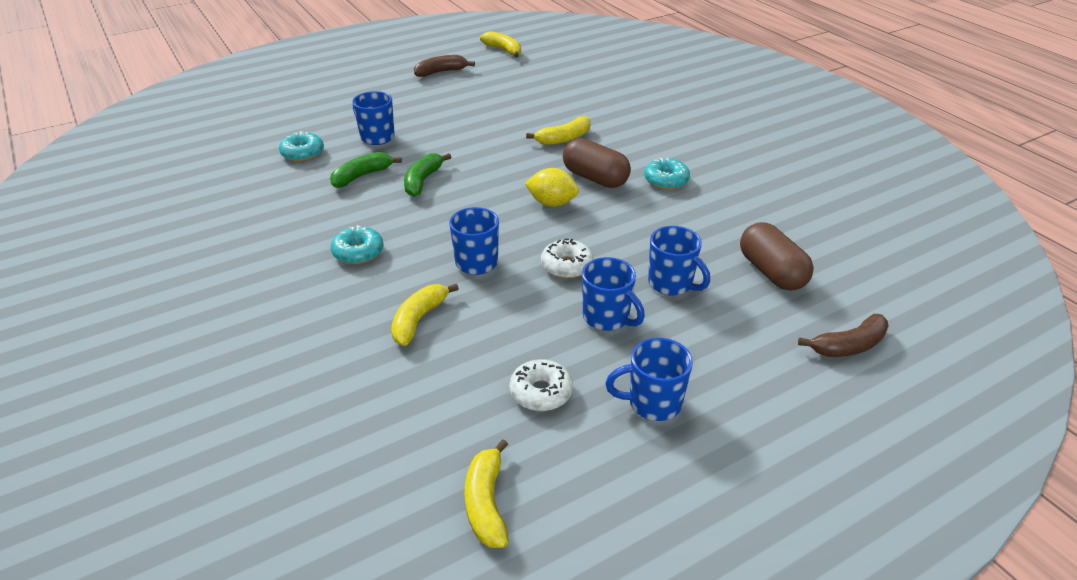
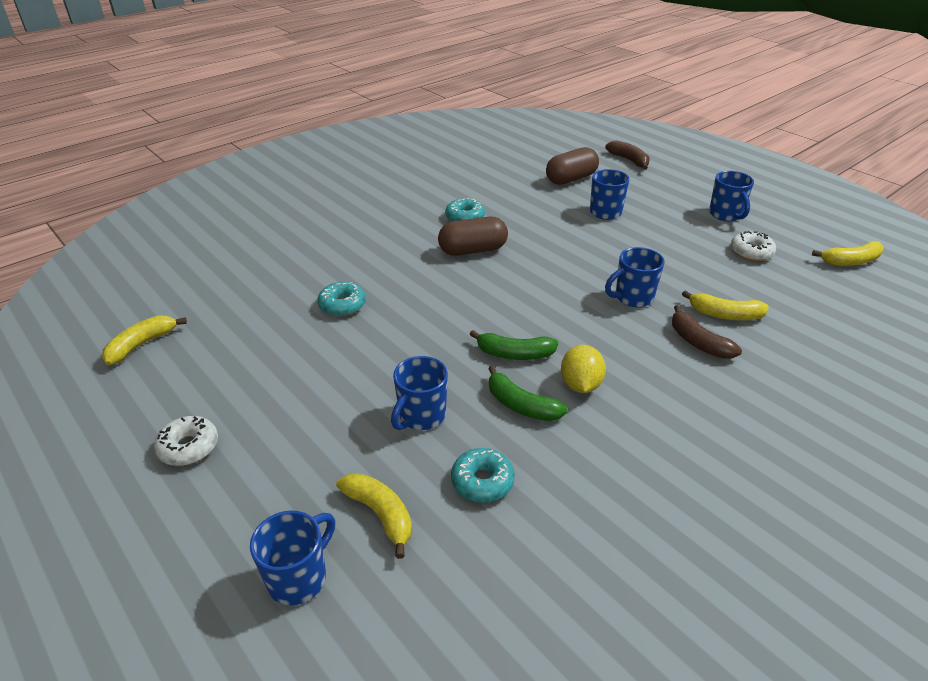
camera: 100 degrees left, 0 degrees up
(358, 252) = (661, 371): turquoise donut -> turquoise donut (342, 305)
(441, 72) = (211, 394): brown banana -> brown banana (698, 342)
(552, 203) = (524, 269): yellow lemon -> yellow lemon (580, 385)
(564, 139) = (400, 273): yellow banana -> yellow banana (380, 514)
(566, 266) = (611, 254): white donut -> white donut (188, 447)
(595, 178) = (473, 250): brown capsule -> brown capsule turned 45 degrees clockwise
(607, 318) = (660, 233): blue mug -> blue mug (299, 578)

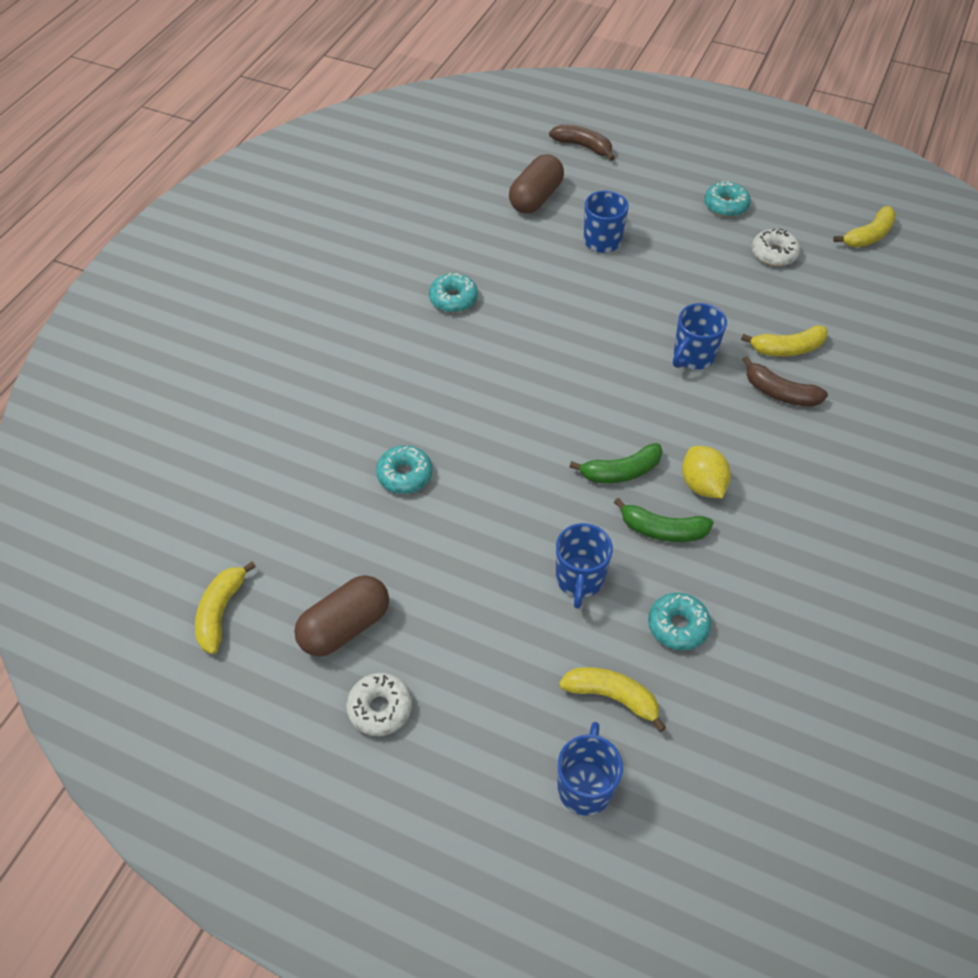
camera: 25 degrees left, 15 degrees up
(473, 250) = (494, 346): brown capsule -> brown capsule (345, 627)
(726, 215) = (725, 205): blue mug -> turquoise donut

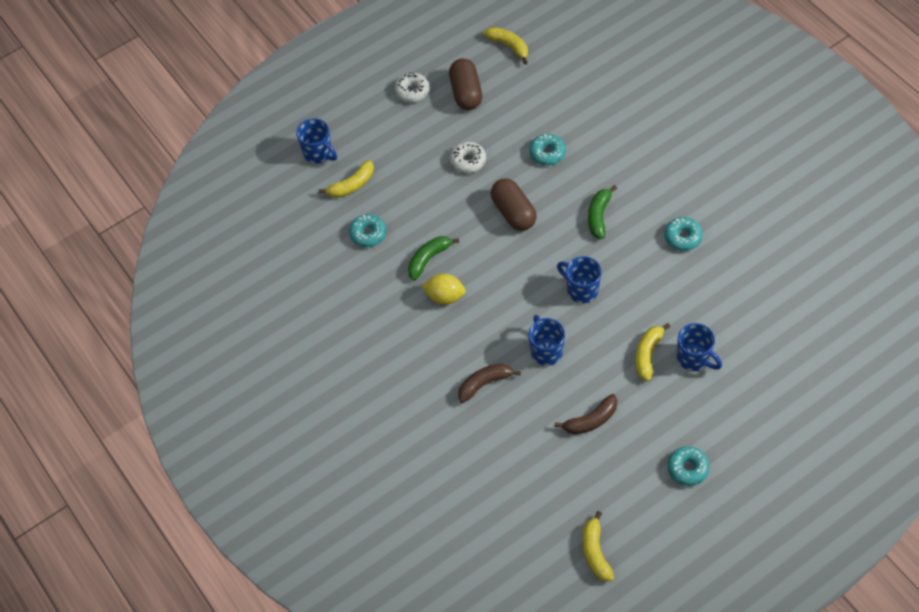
camera: 125 degrees right, 5 degrees up
(536, 198) = (767, 338): brown capsule -> brown capsule (513, 212)
(579, 580) = (424, 204): blue mug -> blue mug (581, 290)
(583, 147) = (818, 405): brown banana -> brown banana (591, 420)
(620, 472) = (481, 260): green banana -> green banana (599, 216)
(774, 254) = (614, 468): white donut -> white donut (468, 161)
(787, 348) = (518, 413): yellow banana -> yellow banana (648, 354)

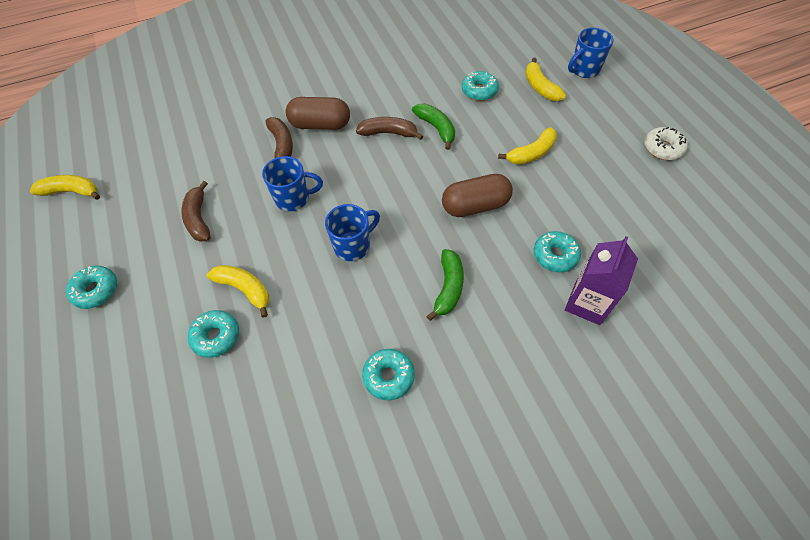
camera: 100 degrees right, 0 degrees up
(445, 296) = (389, 133): yellow lemon -> brown banana
(466, 93) = (658, 194): brown capsule -> brown capsule (320, 125)
(468, 161) = (555, 179): white donut -> none
(509, 46) = (737, 251): yellow banana -> yellow banana (531, 153)
(583, 130) = (587, 303): none -> purple carton
(599, 216) = (448, 288): green banana -> green banana turned 75 degrees clockwise
(694, 358) = (216, 336): blue mug -> turquoise donut

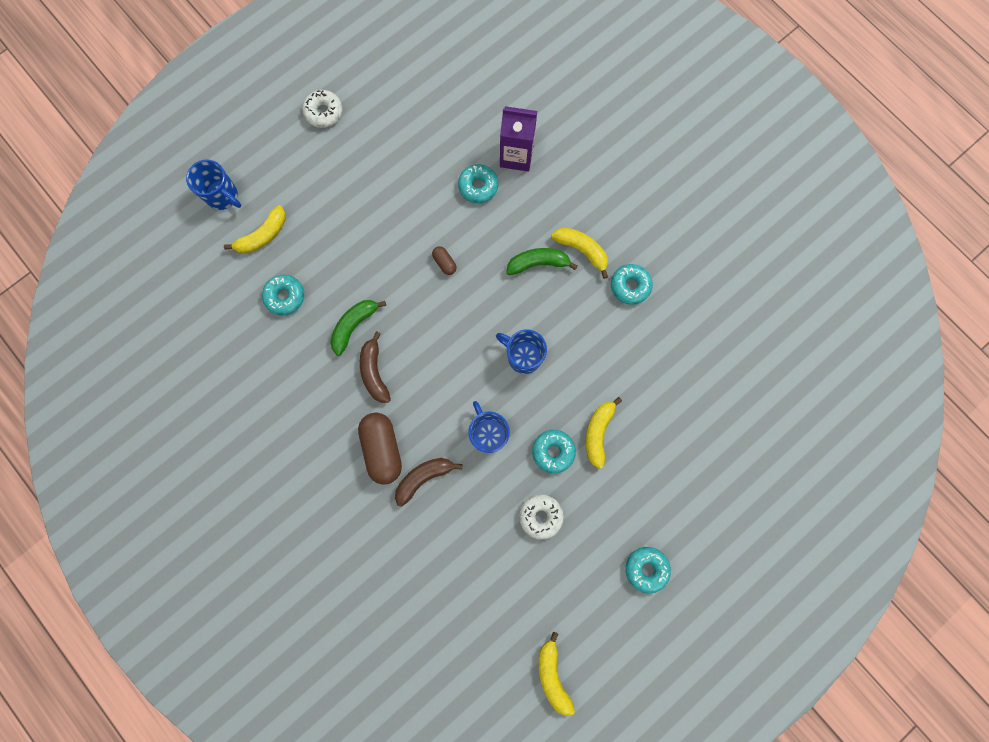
camera: 110 degrees left, 20 degrees up
(199, 218) = (540, 516): brown banana -> white donut
(216, 336) = (647, 435): turquoise donut -> turquoise donut (553, 451)
(475, 206) = (444, 263): brown capsule -> brown capsule, size x0.47
(531, 153) = (364, 227): yellow banana -> yellow banana (582, 250)

